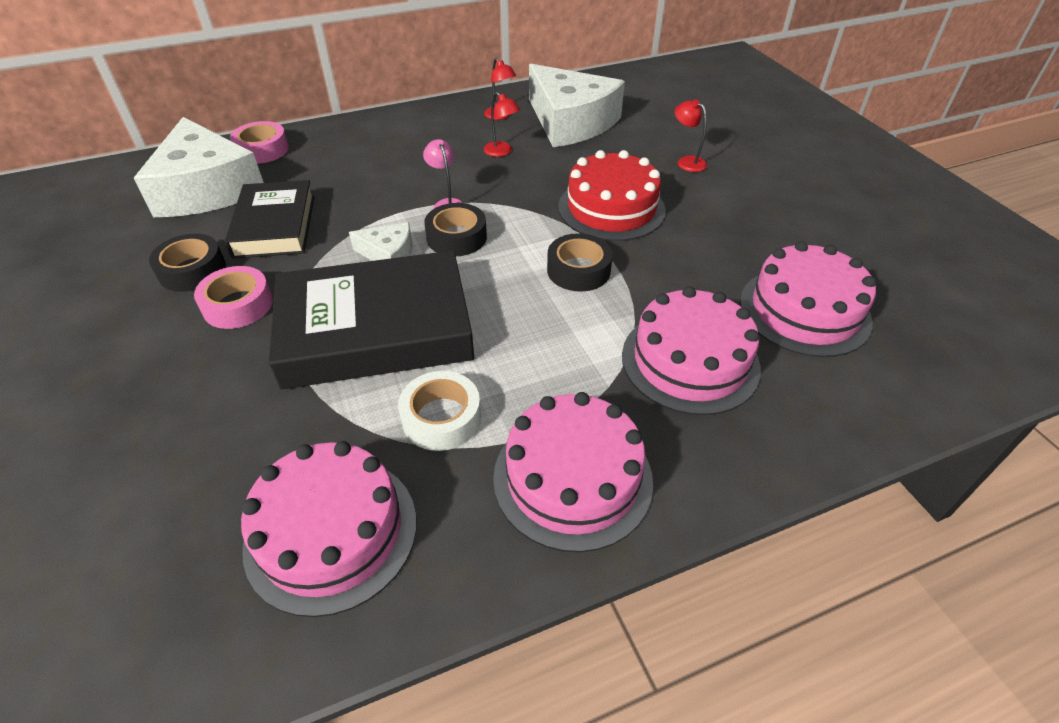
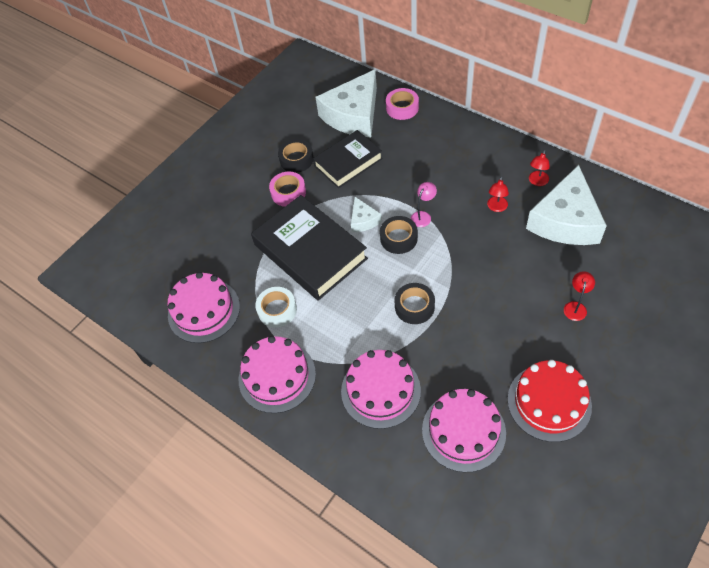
camera: 65 degrees right, 10 degrees up
(611, 208) = (485, 292): red cake -> red cake (549, 402)

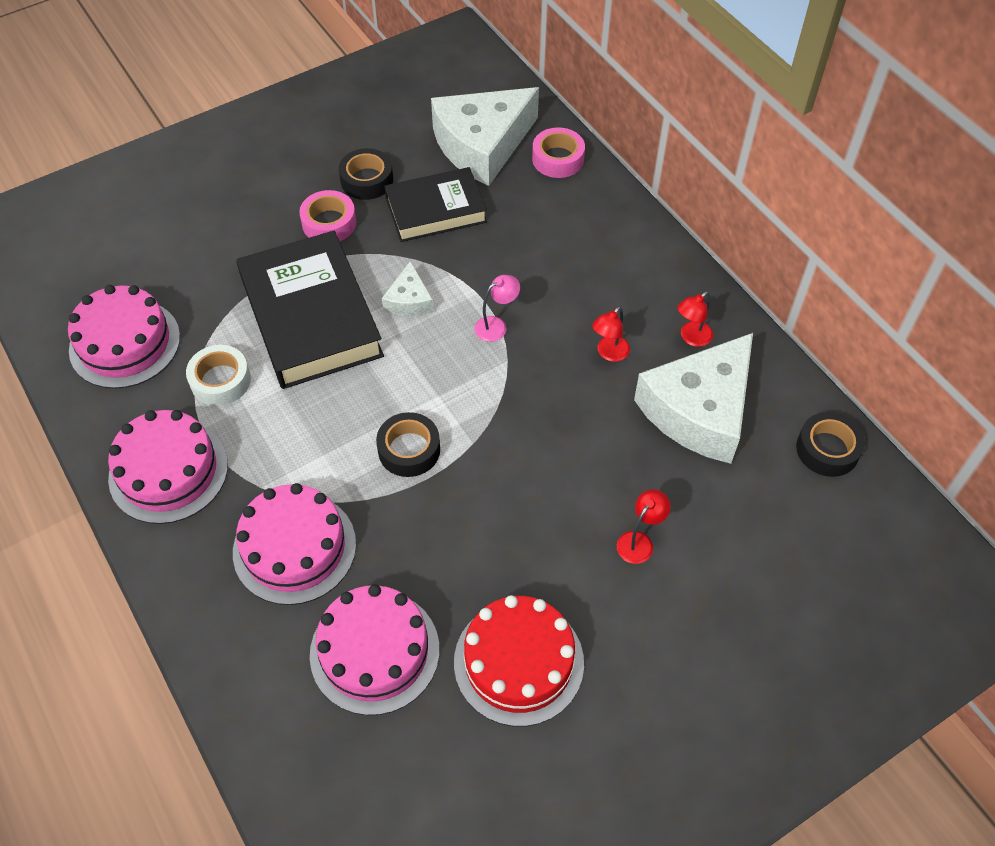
camera: 15 degrees right, 0 degrees up
(398, 238) = (443, 345): black tape -> black tape (827, 449)

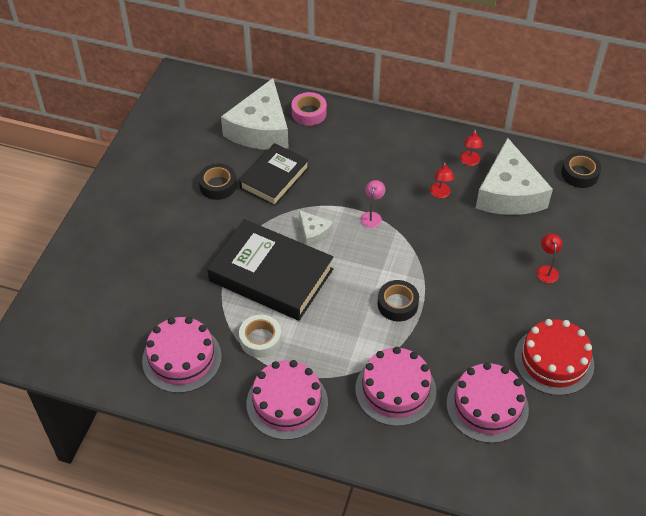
camera: 40 degrees left, 5 degrees down
(329, 223) = (223, 221): pink tape -> none

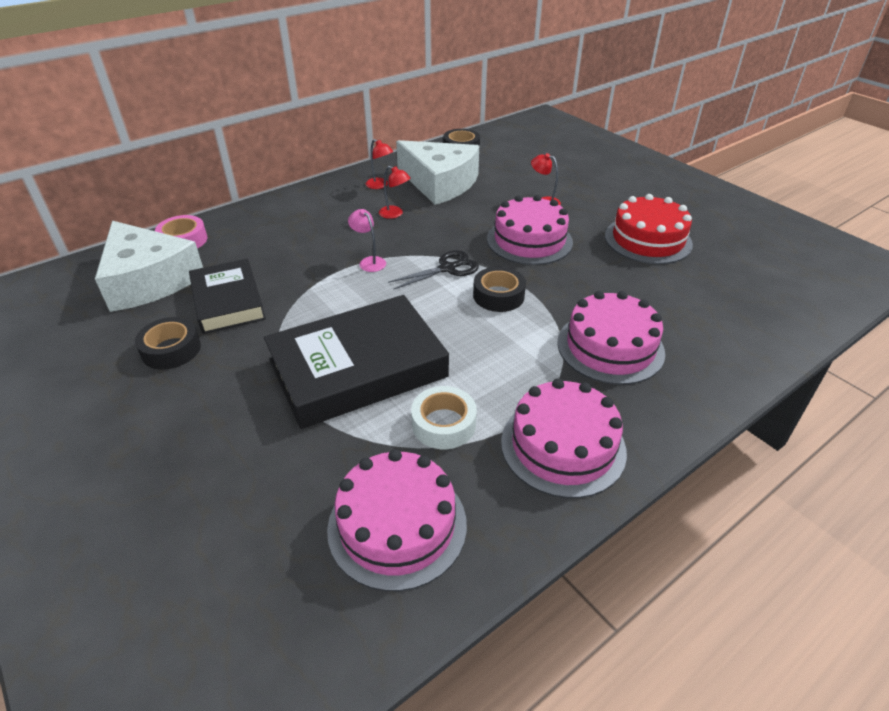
camera: 55 degrees left, 10 degrees down
(313, 233) = (339, 308): white cheese -> none
(403, 261) = (447, 268): none -> black scissors
(487, 406) = (674, 297): pink cake -> pink cake (529, 240)

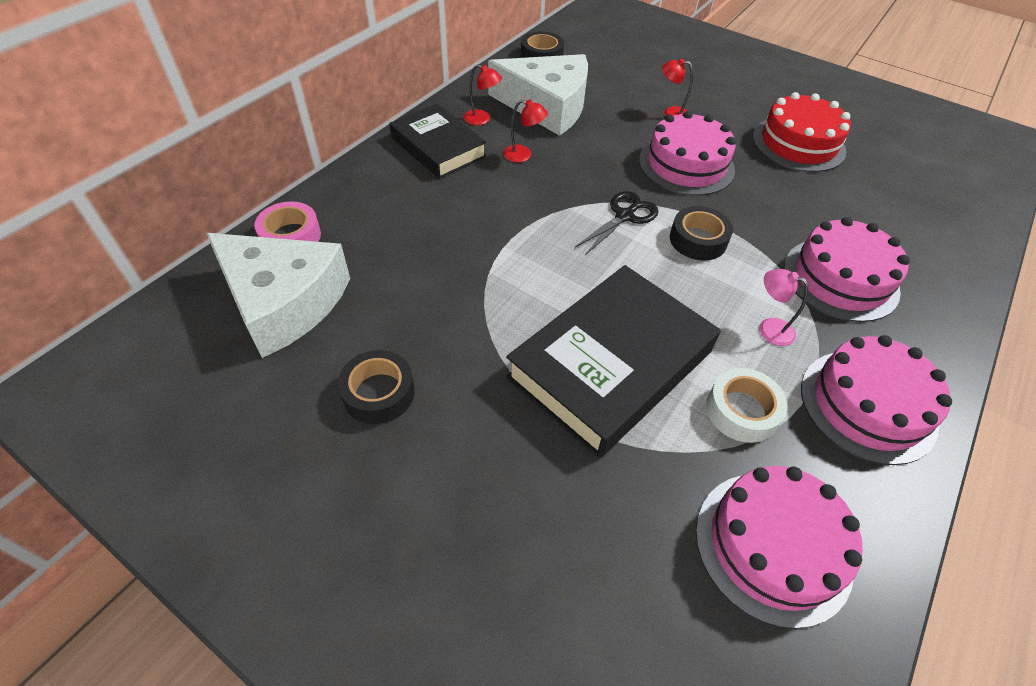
camera: 20 degrees left, 10 degrees up
(228, 301) = (404, 310): black book -> black book (438, 147)
(369, 261) = (534, 223): pink lamp -> pink lamp (769, 328)

